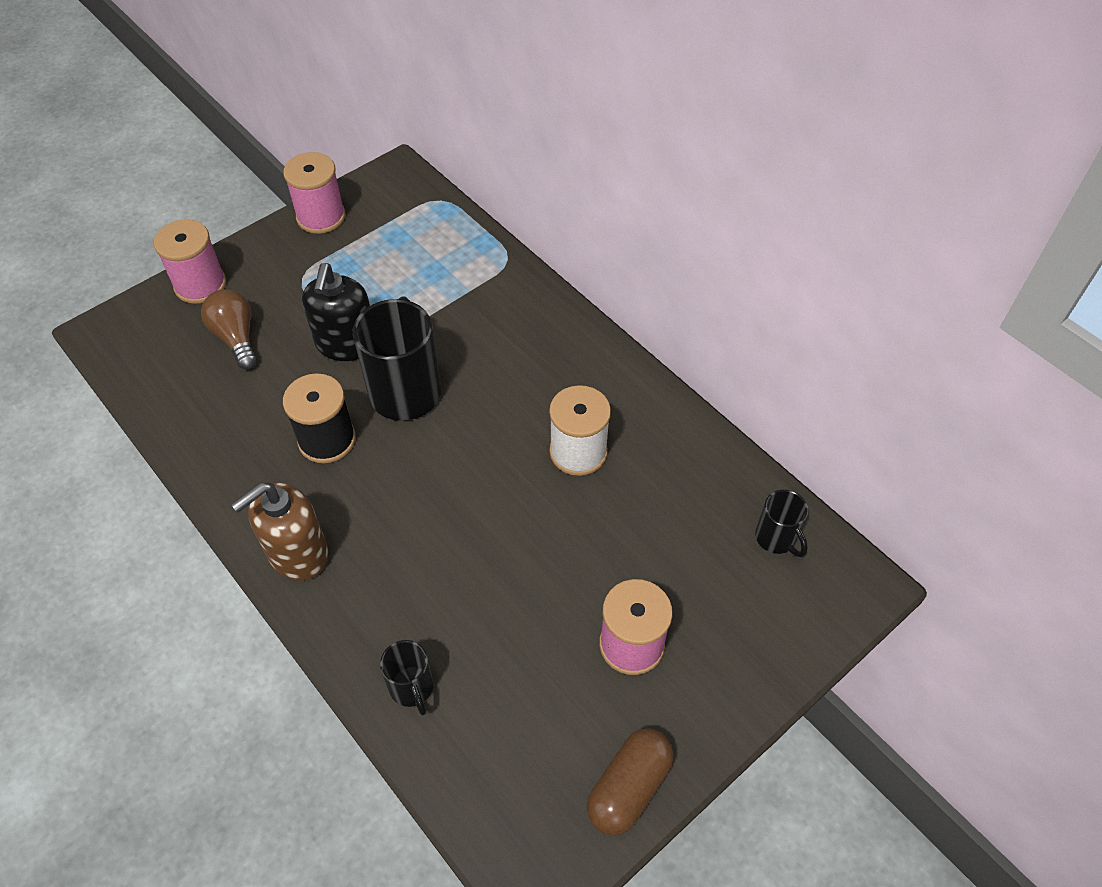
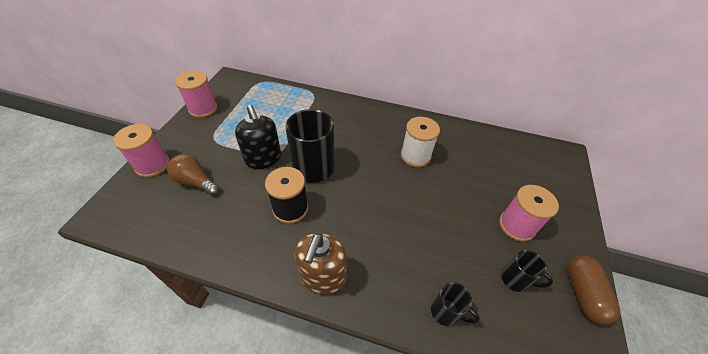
camera: 35 degrees left, 5 degrees down
(776, 538) = (521, 151): black mug -> black mug (515, 279)

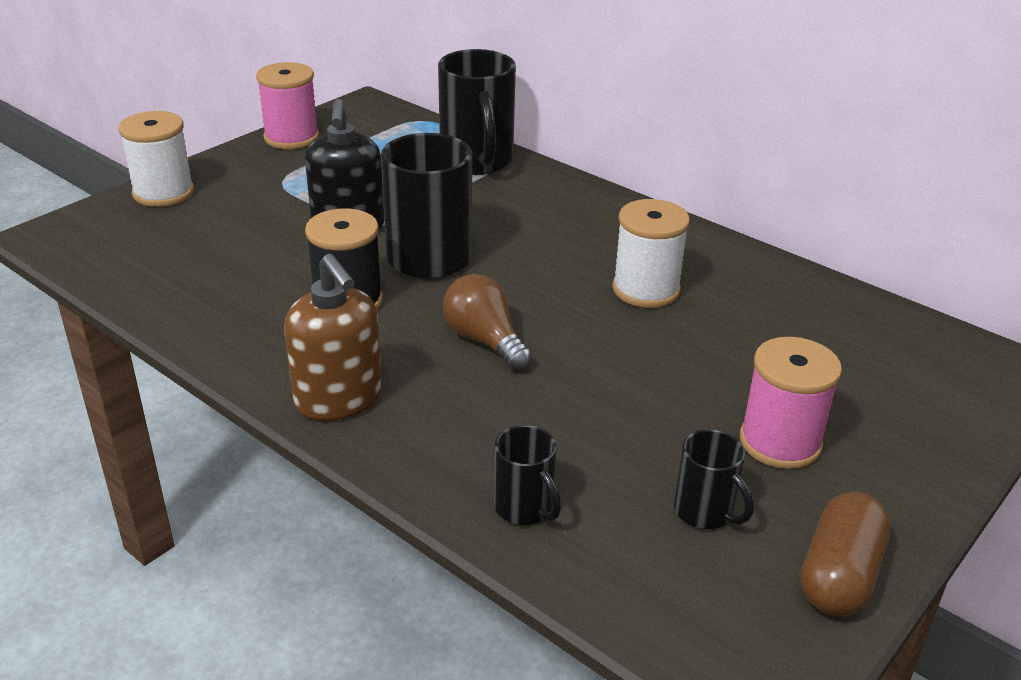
camera: 25 degrees right, 15 degrees down
(152, 165) = (163, 193): pink spool -> white spool
(195, 182) = (216, 229): brown light bulb -> brown light bulb (485, 341)
(301, 101) = (477, 162): none -> black mug
(322, 276) = (338, 399): brown soap dispenser -> brown soap dispenser turned 75 degrees counterclockwise

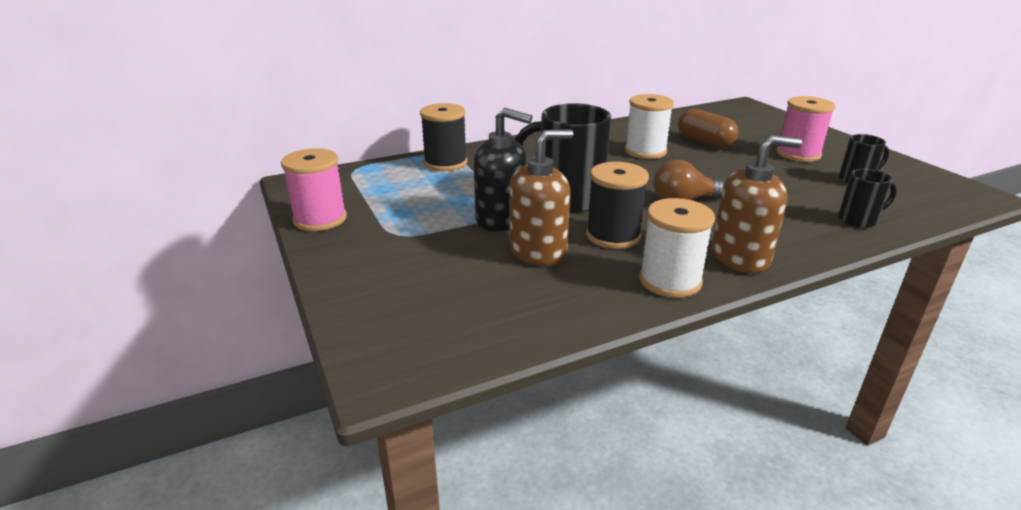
camera: 65 degrees left, 5 degrees down
(163, 193) = (359, 294): white spool -> white spool (670, 281)
(285, 261) = (538, 251): none -> brown soap dispenser
(477, 162) = (445, 163): black mug -> black spool
(839, 575) = (899, 165): brown capsule -> brown capsule (705, 142)

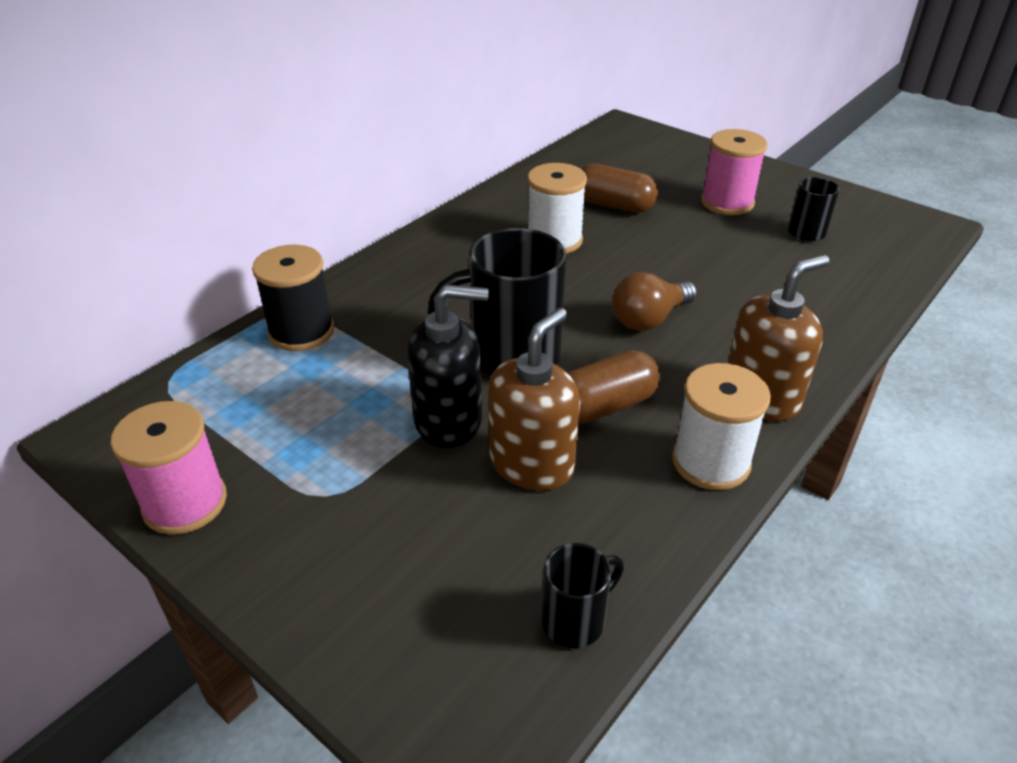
camera: 25 degrees left, 10 degrees up
(613, 235) = (604, 406): black spool -> brown capsule
(858, 220) = (843, 298): black mug -> black mug (575, 620)

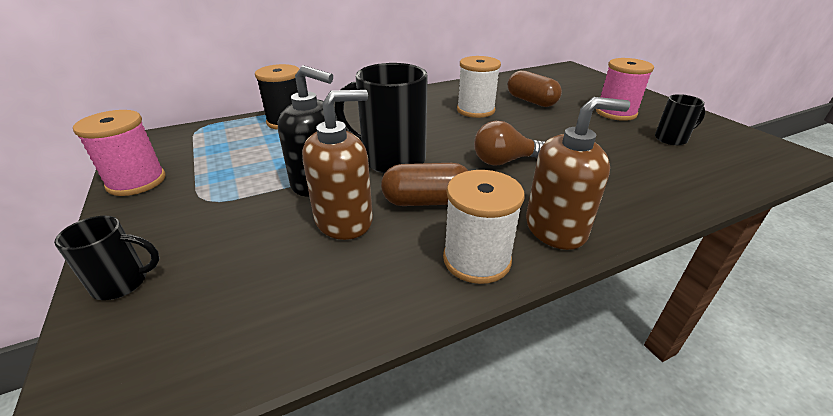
camera: 25 degrees right, 5 degrees down
(575, 620) = (267, 335): black mug -> black mug (123, 283)

